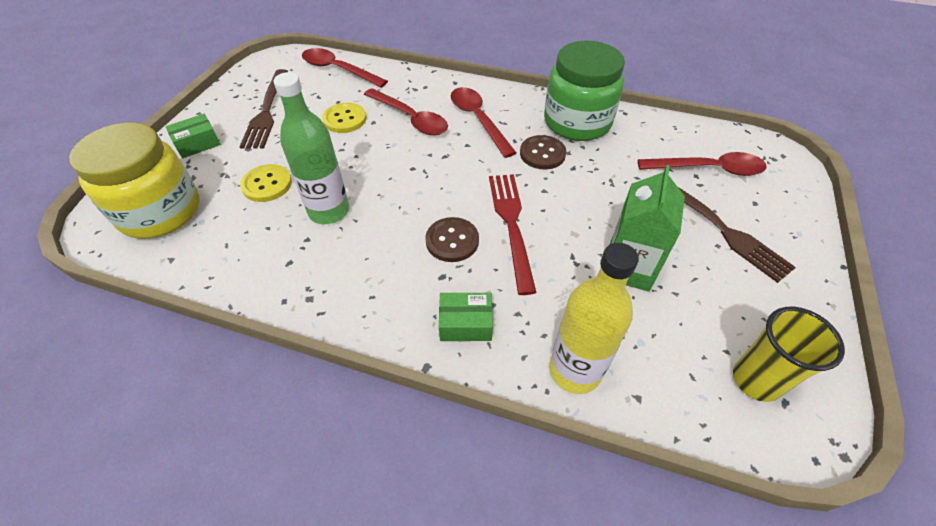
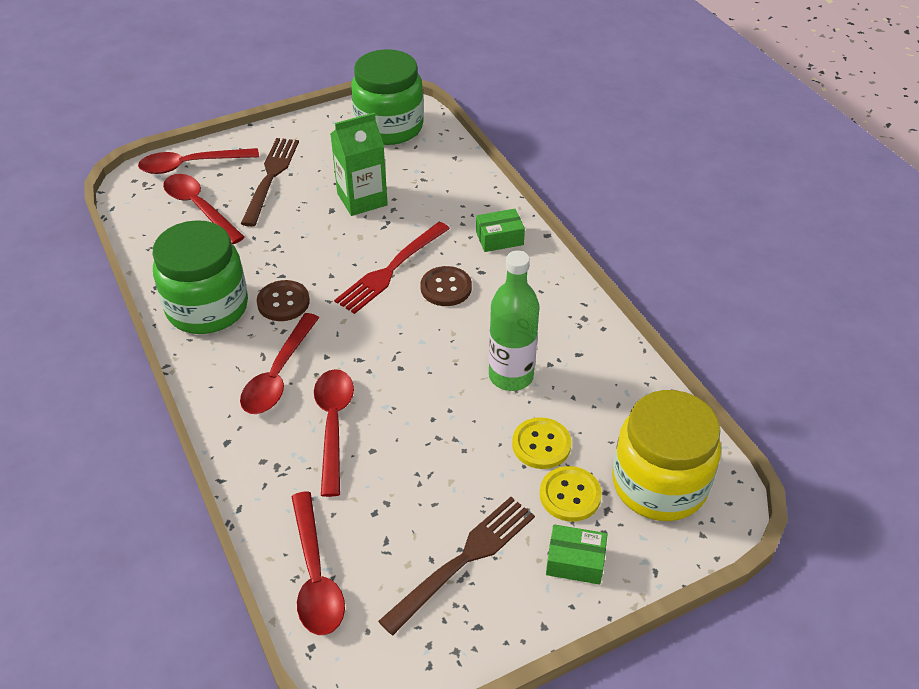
camera: 135 degrees left, 5 degrees down
(345, 119) = (395, 476): yellow button -> yellow button (570, 495)
(465, 323) = (499, 238): green box -> green box turned 60 degrees counterclockwise
(574, 370) = (469, 183): yellow bottle -> none
(756, 380) = (389, 127): yellow cup -> green jar
(784, 193) = (191, 165): none -> red spoon

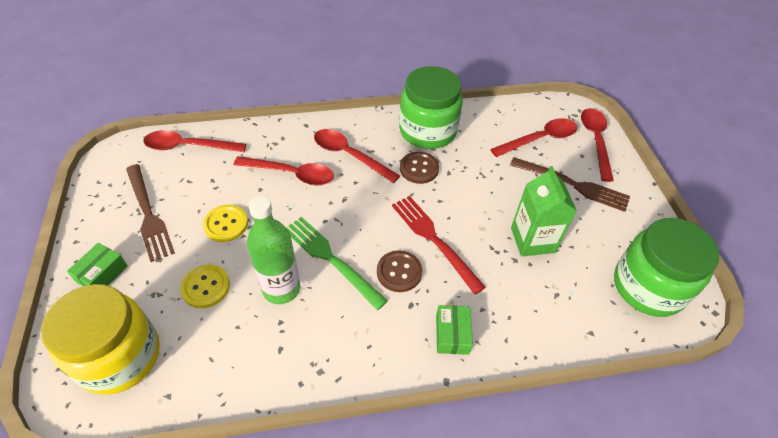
camera: 105 degrees right, 5 degrees up
(453, 346) = (330, 259): none -> green fork
(570, 495) = (152, 290): yellow button -> yellow button (226, 224)

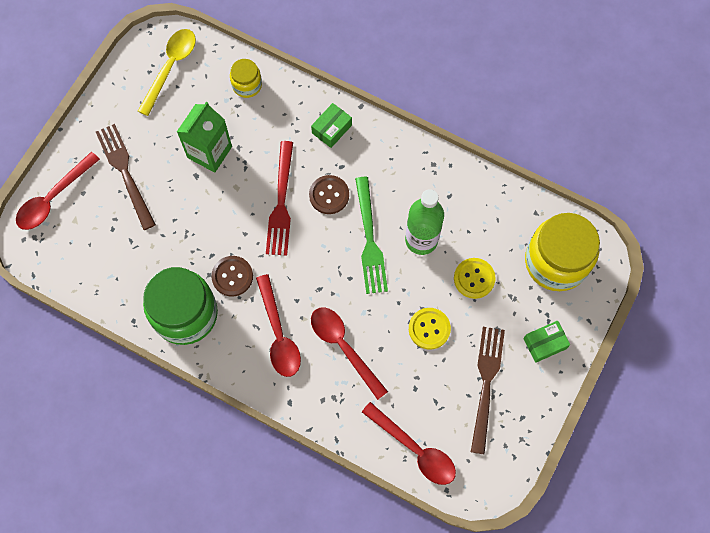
camera: 140 degrees left, 20 degrees up
(539, 139) = (98, 234): red spoon -> none
(570, 320) = (247, 85): none -> yellow jar
(648, 287) = (170, 67): green jar -> yellow spoon

